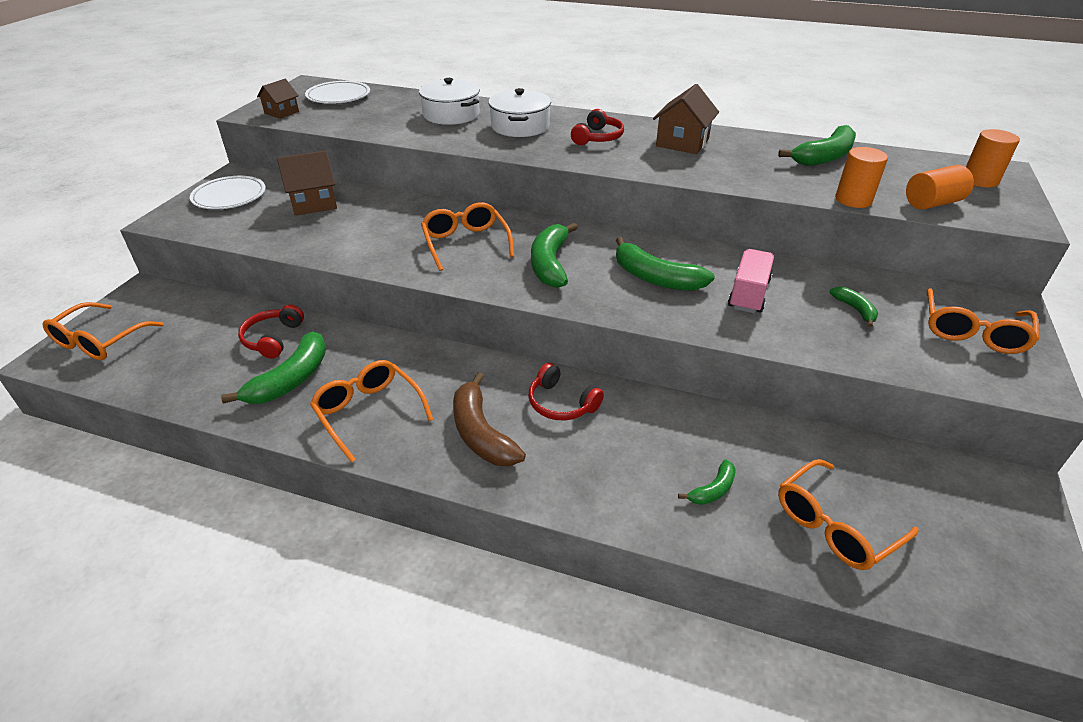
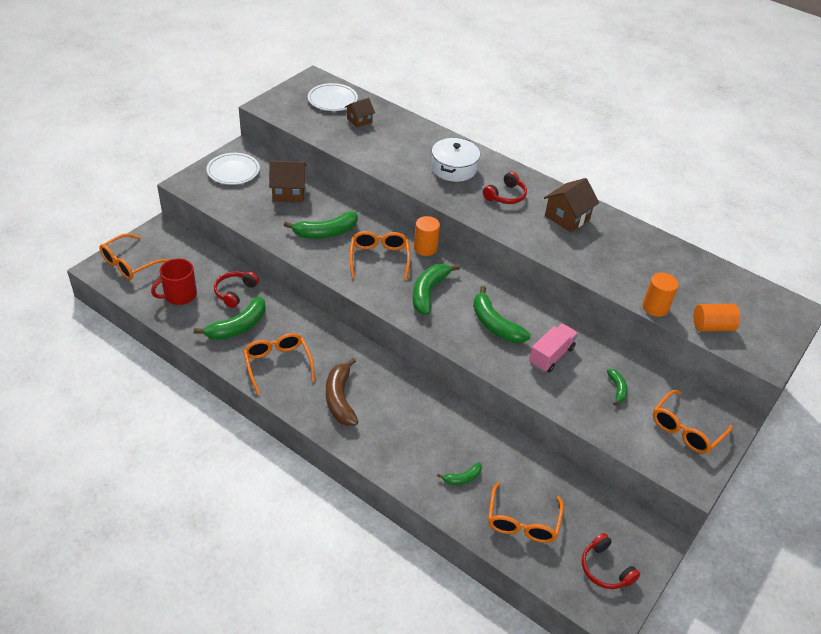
camera: 15 degrees right, 5 degrees up
(188, 362) = (179, 295): none -> red mug
(281, 112) = (286, 109): brown house -> brown house (359, 120)
(451, 114) = (408, 142): white pot -> none
(561, 403) = (398, 394): red headphones -> red headphones (605, 569)
(824, 157) = (667, 260): green banana -> green banana (326, 232)
(834, 526) = (522, 522): orange glasses -> orange glasses turned 60 degrees counterclockwise
(980, 180) = (770, 315): orange cylinder -> orange cylinder (425, 248)

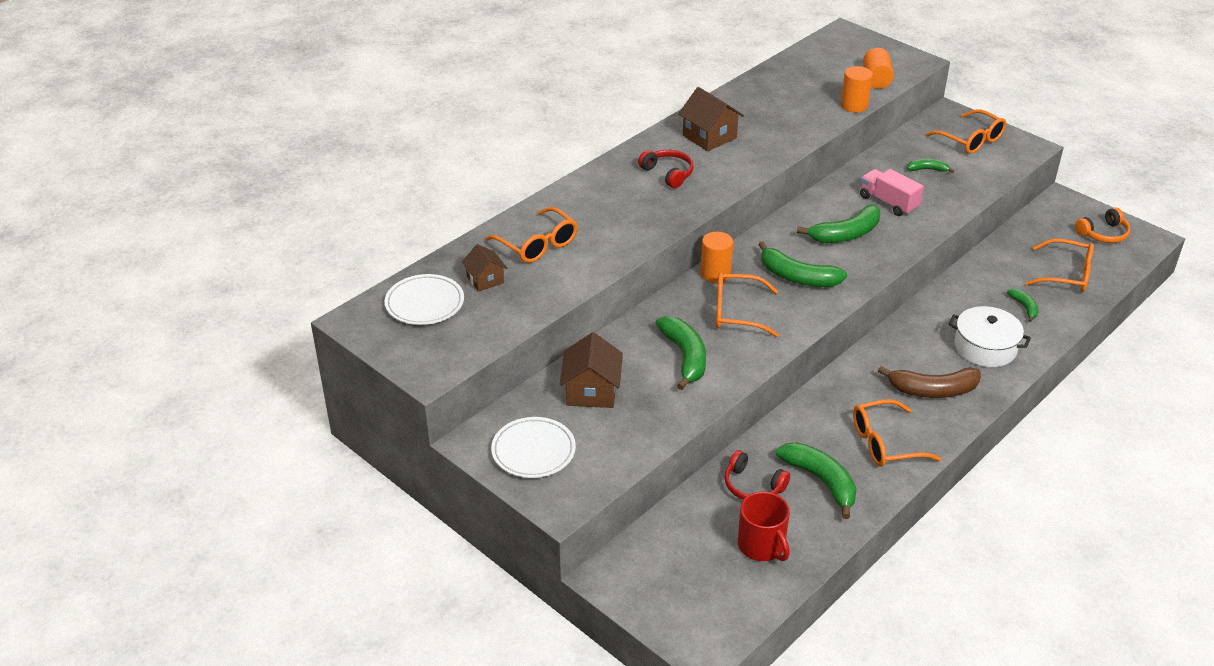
camera: 80 degrees left, 5 degrees down
(129, 264) = (692, 610): orange glasses -> orange glasses (538, 245)
(454, 168) = (609, 207): white pot -> white pot (985, 347)
(605, 569) = (1103, 234): red headphones -> orange headphones

